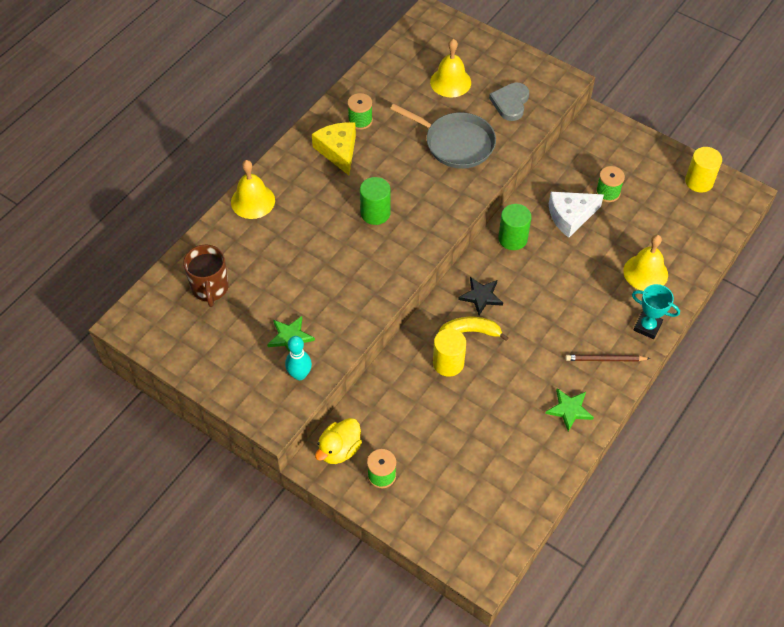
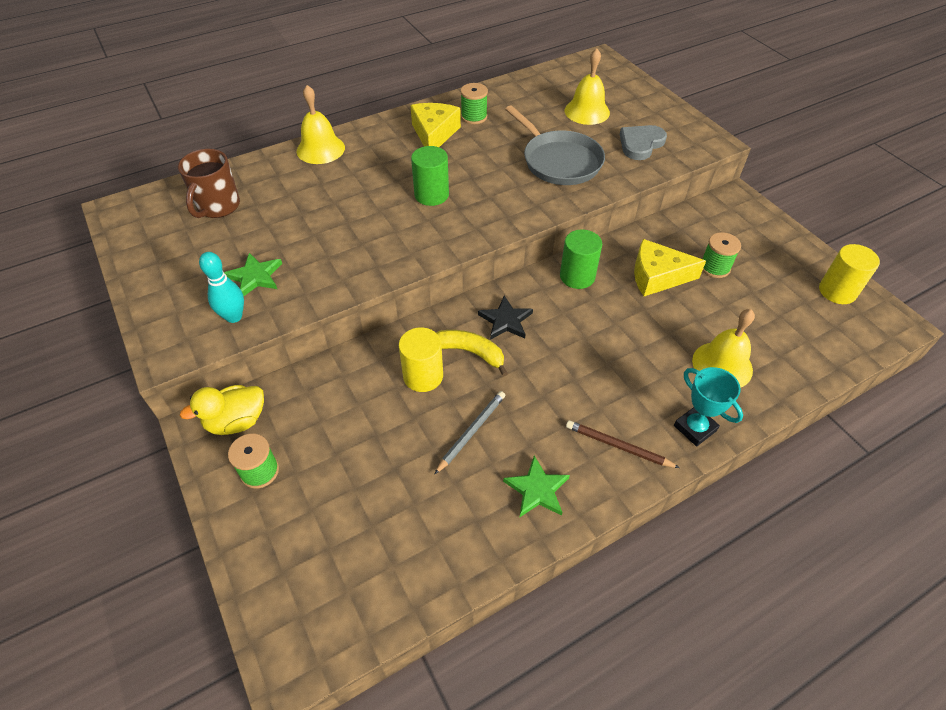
camera: 25 degrees right, 5 degrees down
(506, 389) = (471, 432): none -> grey pencil
(570, 216) = (657, 276): white cheese -> yellow cheese

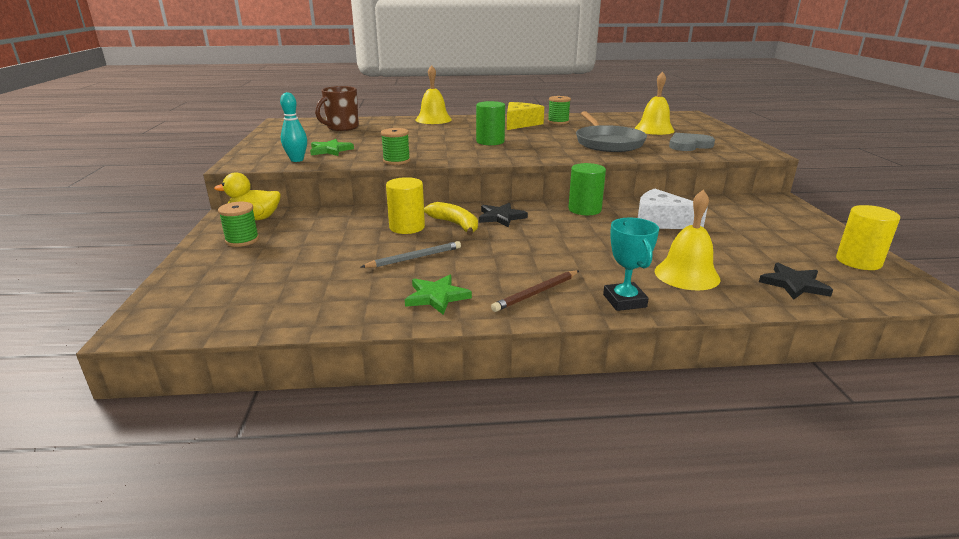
camera: 25 degrees right, 25 degrees down
(618, 446) = (536, 293): brown pencil -> brown pencil turned 90 degrees counterclockwise
(657, 276) = (661, 221): yellow cheese -> white cheese
(715, 267) = (724, 227): green spool -> green spool (396, 161)
(806, 348) = (794, 284): none -> black star

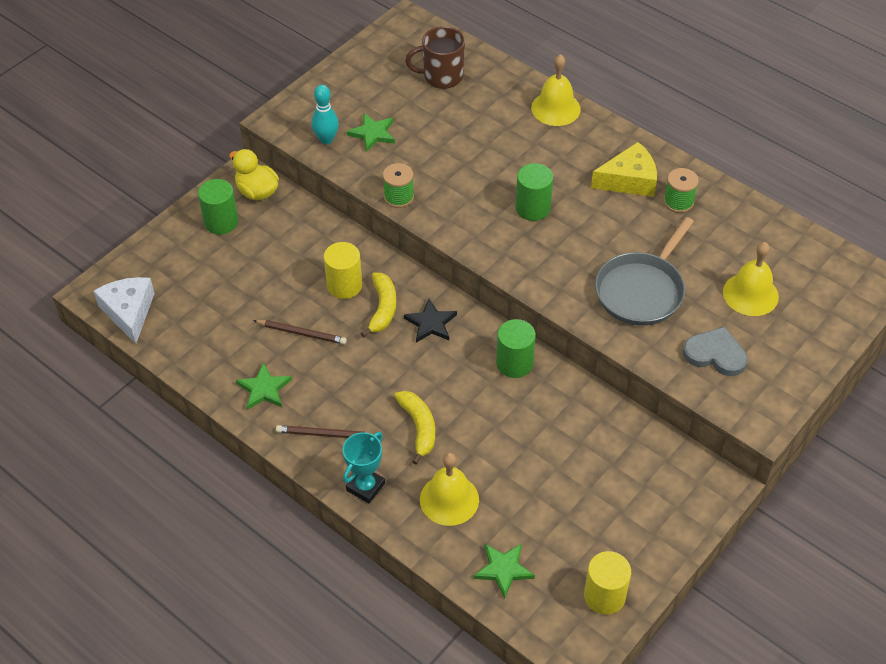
camera: 45 degrees right, 25 degrees up
(242, 240) = (221, 222): green spool -> green cylinder
(414, 258) = (301, 333): grey pencil -> brown pencil
(592, 256) = (419, 427): none -> yellow banana
(661, 221) = (547, 429): white cheese -> white cheese (129, 312)
(794, 284) = (503, 570): black star -> green star

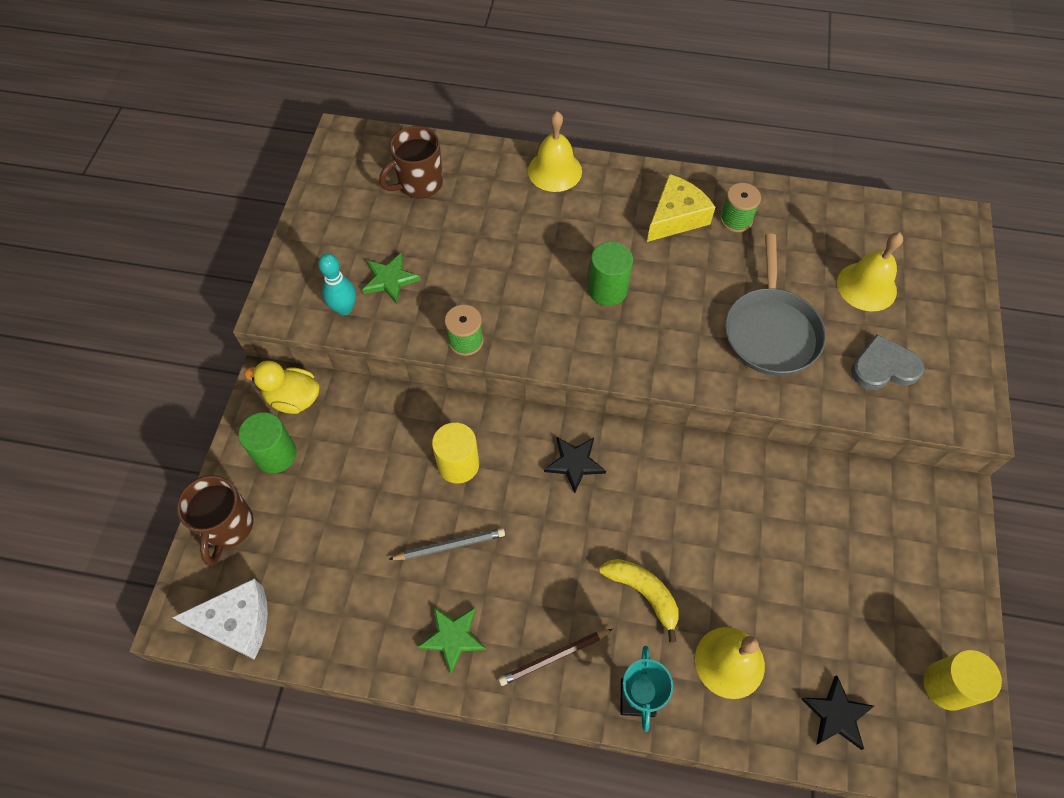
camera: 30 degrees left, 10 degrees up
(129, 312) = (237, 623): white cheese -> white cheese turned 135 degrees clockwise
(160, 252) = (227, 527): none -> brown mug
(301, 333) = (450, 546): brown pencil -> grey pencil
(382, 308) = (515, 471): yellow banana -> none
(503, 570) = (836, 715): green star -> black star
(514, 363) = (685, 466): green cylinder -> none

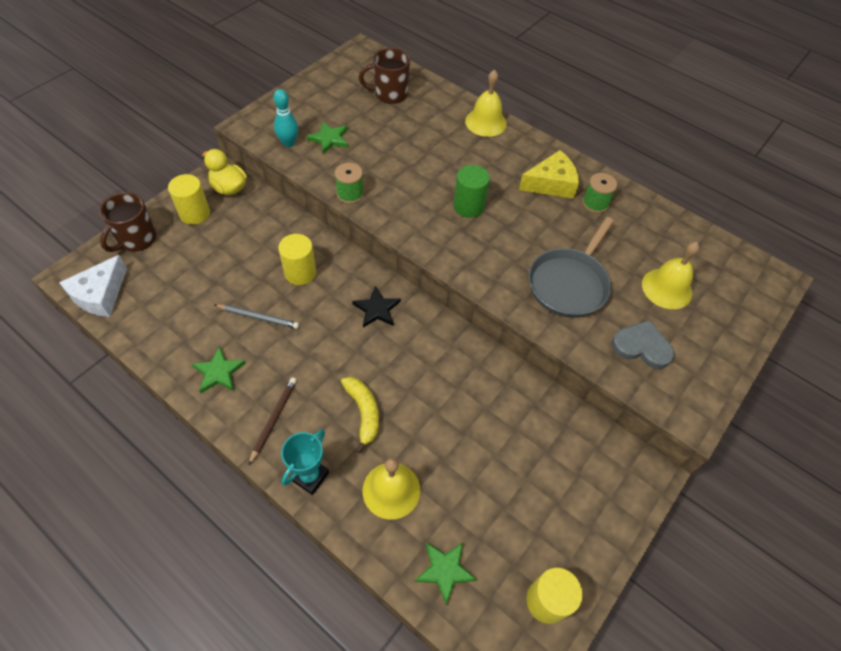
camera: 25 degrees right, 5 degrees down
(237, 623) = (100, 295): white cheese -> white cheese turned 90 degrees clockwise
(276, 454) = (195, 213): green cylinder -> yellow cylinder
(554, 657) = (273, 419): brown pencil -> brown pencil turned 105 degrees clockwise
(836, 715) = (445, 570): black star -> green star

